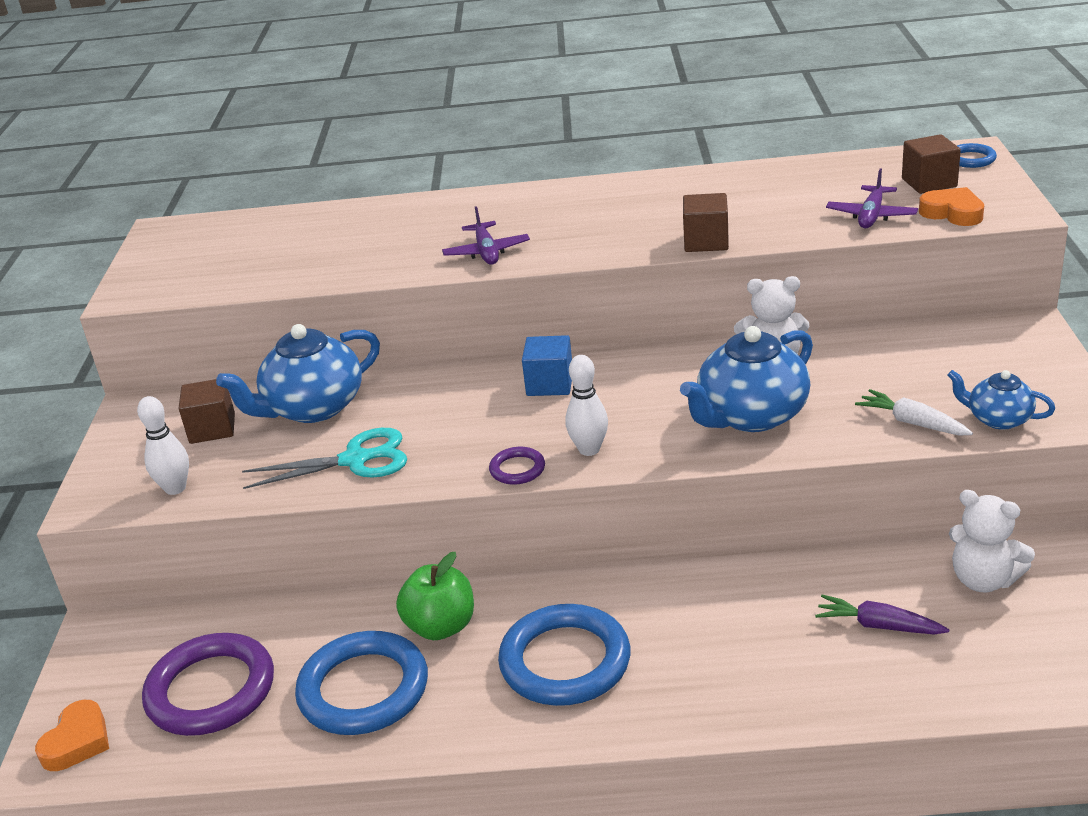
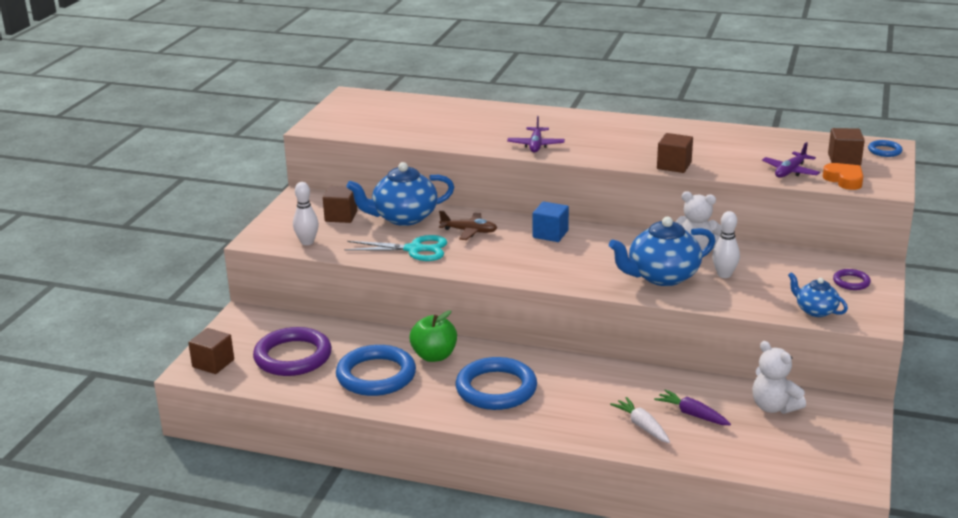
camera: 15 degrees right, 5 degrees down
(78, 742) = (213, 363): orange heart -> brown cube
(425, 408) = (469, 231): none -> brown plane
(517, 469) = (505, 274): purple ring -> purple ring (851, 282)
(589, 449) = (553, 273): white bowling pin -> white bowling pin (724, 275)
(912, 423) = (759, 301): white carrot -> white carrot (642, 426)

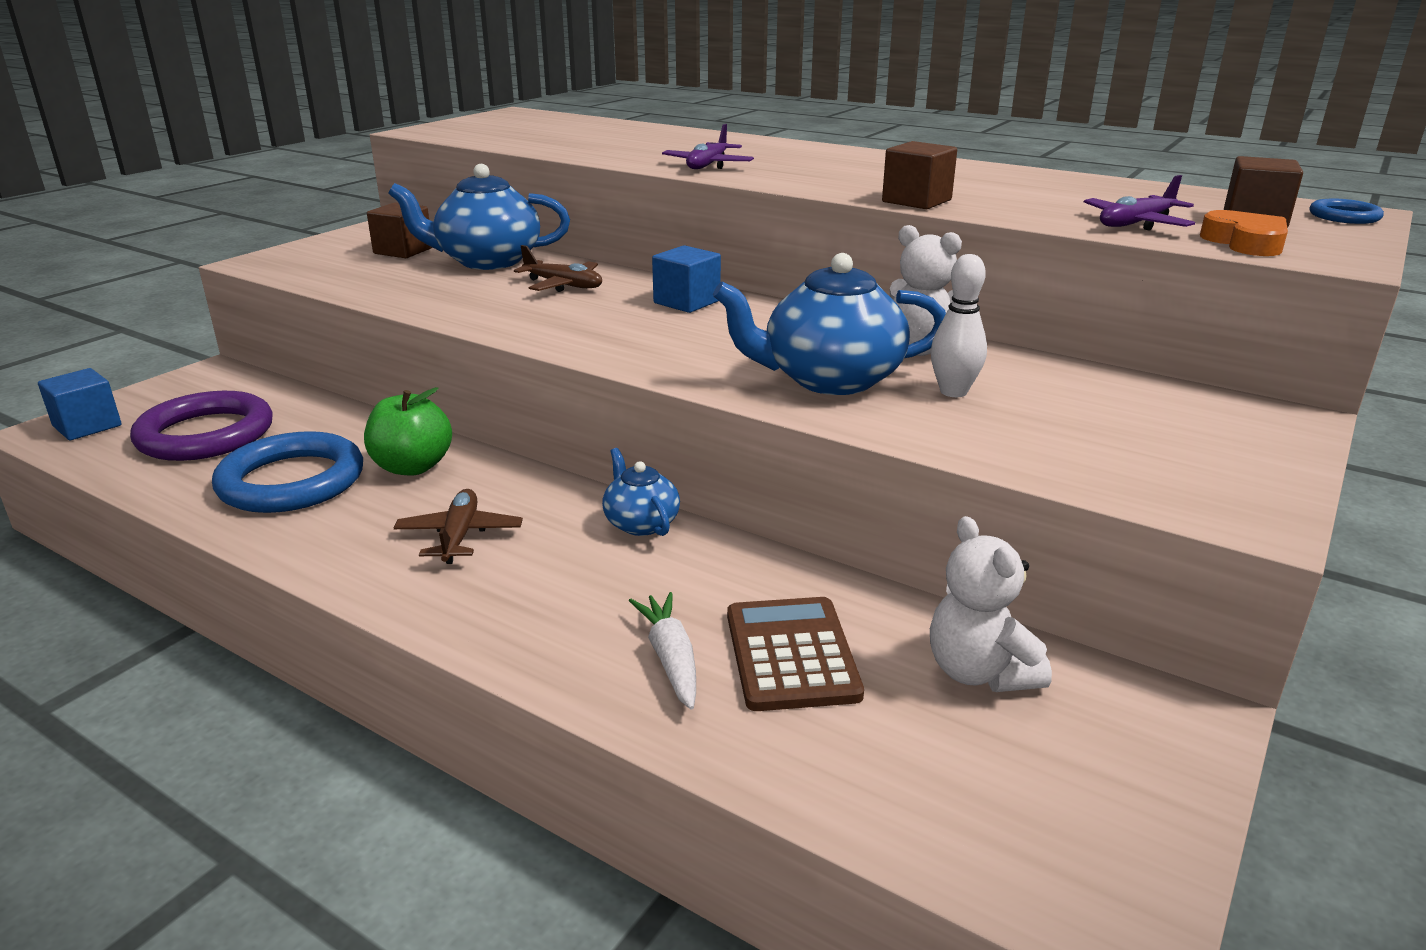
camera: 15 degrees right, 0 degrees up
(213, 363) = (87, 426): brown cube -> blue cube
(307, 242) = (316, 272): white bowling pin -> none
(414, 249) = (455, 296): turquoise scissors -> none
(496, 389) = (459, 536): blue ring -> brown plane
(692, 414) = (791, 654): purple carrot -> brown calculator
(815, 310) = (1118, 477): blue teapot -> blue teapot (641, 523)
(851, 282) = (1221, 437): purple ring -> none

